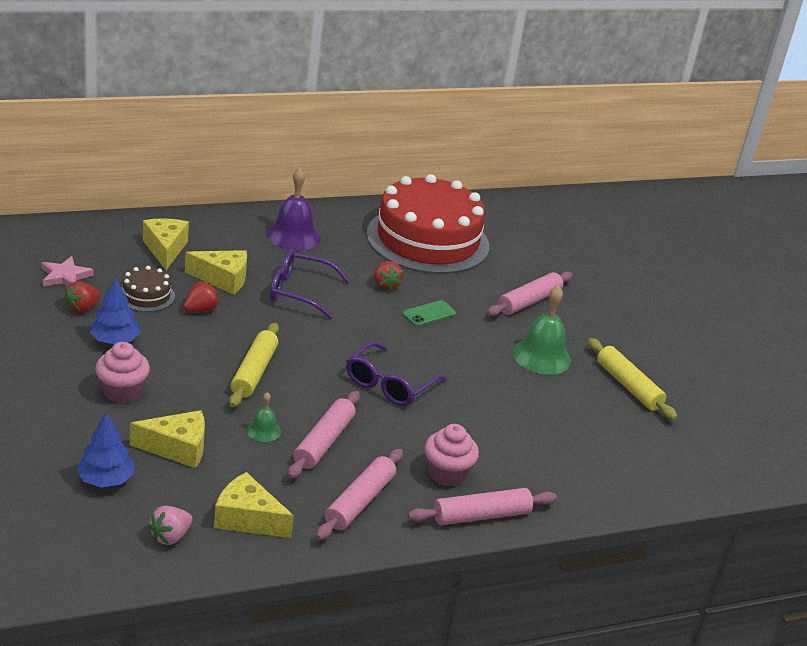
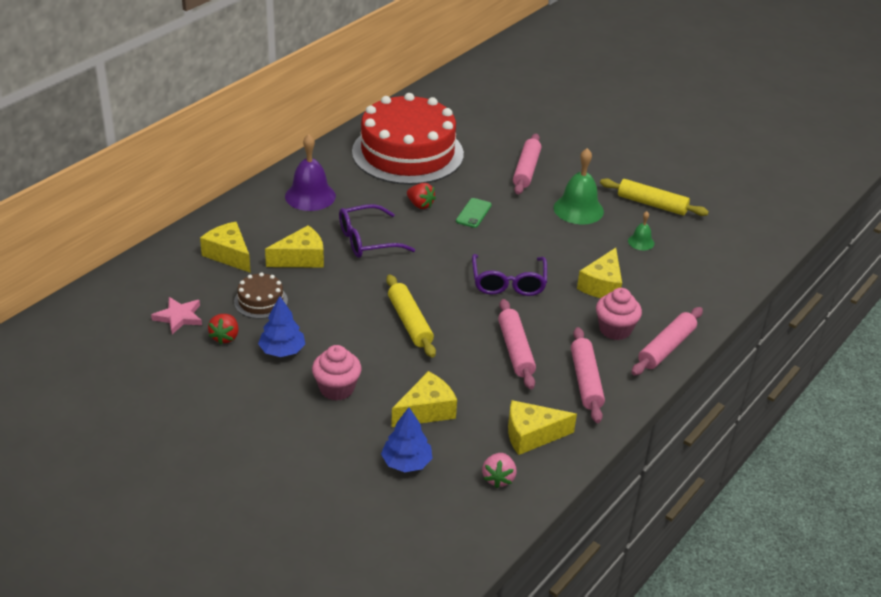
camera: 30 degrees left, 5 degrees up
(201, 310) = (315, 292): red strawberry -> none
(263, 430) = (467, 364): green bell -> green bell (641, 242)
(482, 430) = (602, 285): none -> yellow cheese

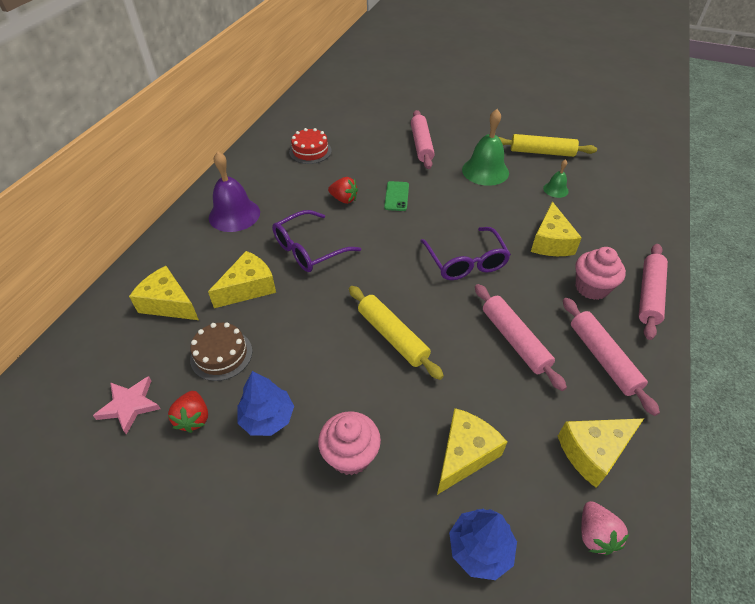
camera: 15 degrees left, 10 degrees up
(407, 153) = (310, 151): red cake -> red cake, size x0.40

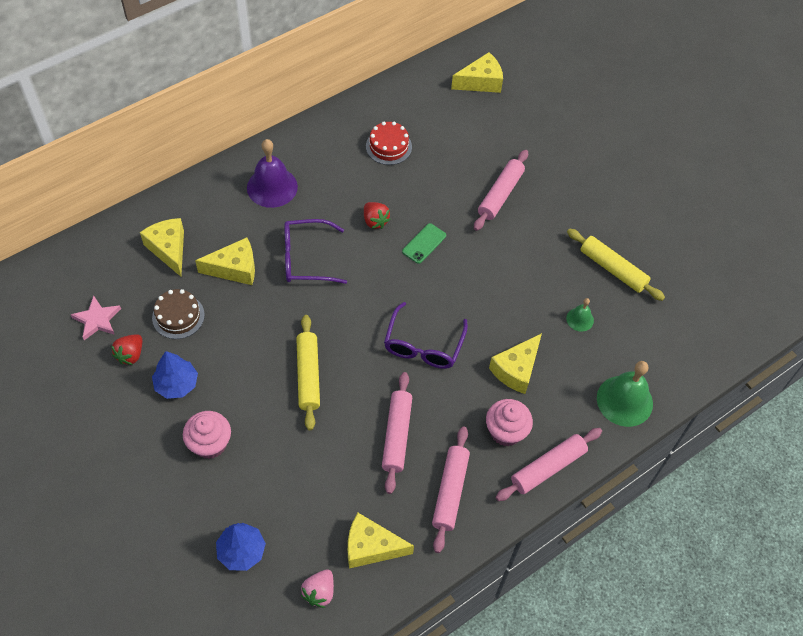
camera: 30 degrees right, 10 degrees up
(465, 454) = (283, 491): yellow cheese -> yellow cheese (481, 82)
(485, 171) = (533, 260): green bell -> green bell (624, 400)

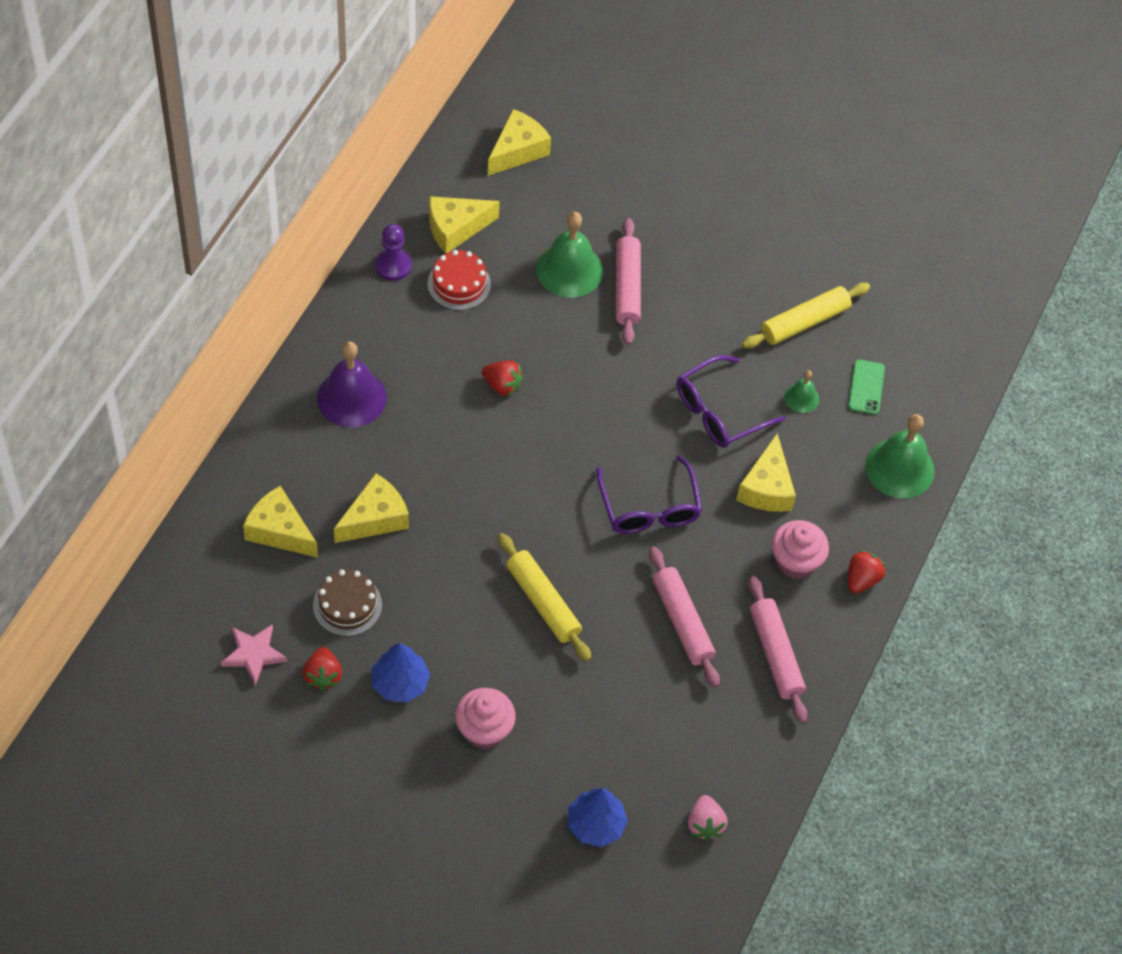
camera: 30 degrees left, 0 degrees up
(306, 258) = (451, 467): purple glasses -> purple glasses (719, 411)
(353, 118) = (393, 265): none -> purple pawn
(371, 547) = (729, 752): yellow cheese -> yellow cheese (455, 228)
(424, 243) = (576, 387): green phone -> green phone (866, 387)
(468, 167) = (569, 270): none -> green bell
(548, 468) = (862, 579): pink rolling pin -> red strawberry
(613, 269) = (804, 322): yellow rolling pin -> yellow rolling pin turned 45 degrees counterclockwise

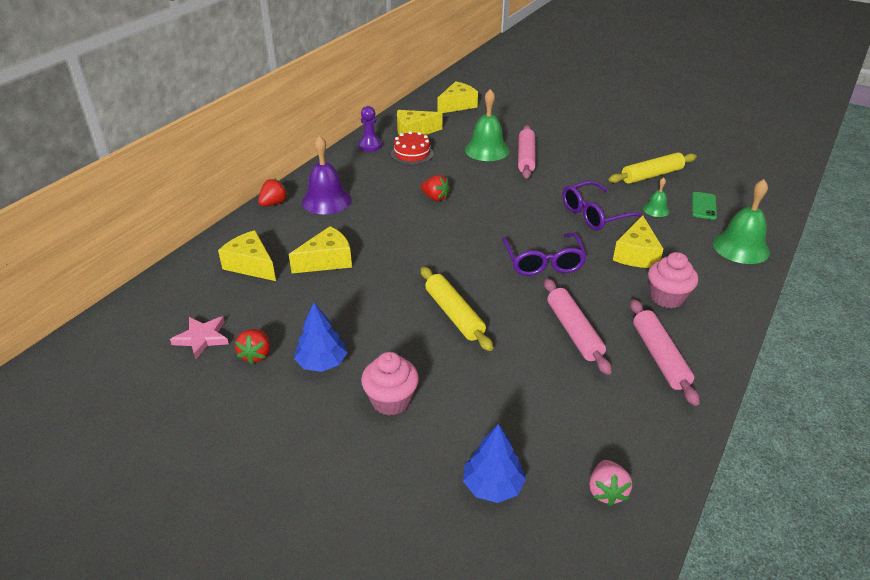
camera: 10 degrees right, 20 degrees down
(347, 605) = (291, 310): brown cake -> none
(862, 579) = (726, 310): red strawberry -> red strawberry (273, 203)

